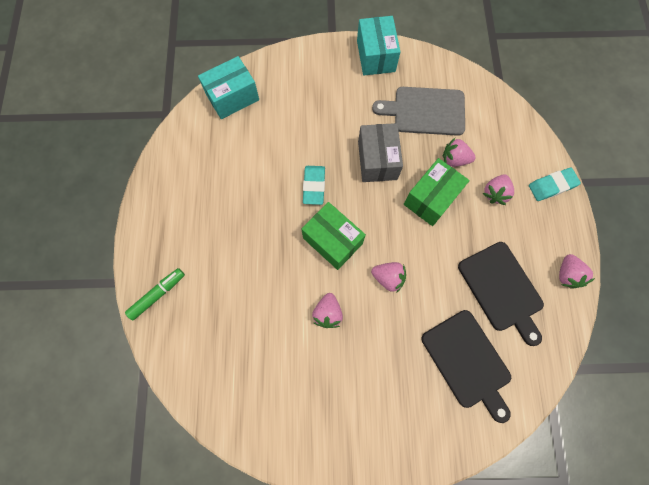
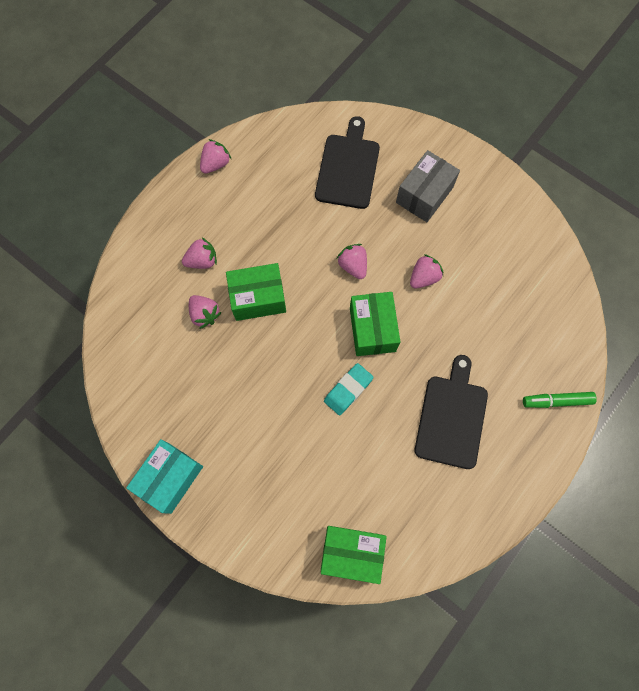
camera: 140 degrees left, 0 degrees up
(232, 97) = (351, 552): turquoise box -> green box
(377, 160) = (271, 368): grey box -> grey box (424, 195)
(425, 111) = (183, 379): grey cutting board -> none
(502, 289) = (274, 191): black cutting board -> black cutting board (451, 417)
(552, 186) = (151, 230): turquoise eraser -> none

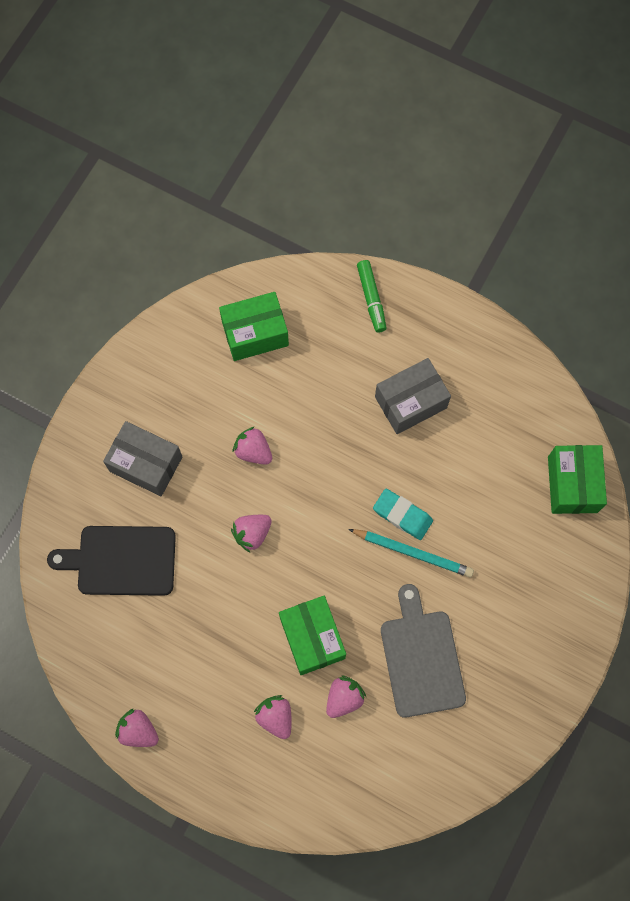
camera: 100 degrees left, 0 degrees up
(170, 478) = (541, 693): turquoise box -> none
(222, 382) = (421, 658): none -> grey cutting board
(313, 392) = (413, 553): none -> turquoise pencil
(372, 329) = (327, 499): green box -> green box (255, 333)
(451, 417) = (410, 402): black cutting board -> grey box

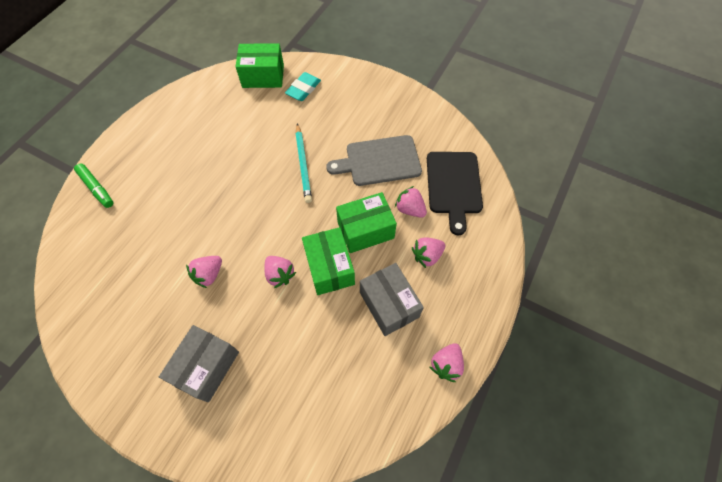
camera: 90 degrees left, 10 degrees down
(121, 561) = (295, 386): black cutting board -> black cutting board (454, 186)
(255, 333) = (103, 274): green box -> green box (329, 268)
(371, 299) = (96, 188): green marker -> green marker turned 60 degrees clockwise
(402, 515) = (274, 170): turquoise eraser -> turquoise eraser (303, 89)
(410, 402) = (188, 164): grey box -> grey box (389, 305)
(413, 553) = (303, 165): turquoise pencil -> turquoise pencil turned 150 degrees clockwise

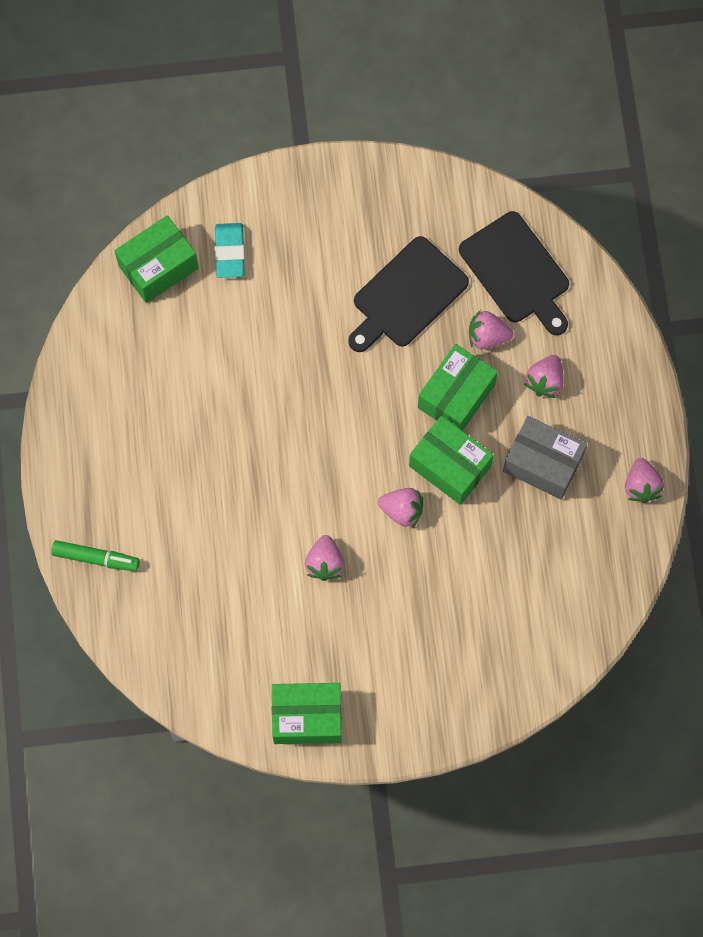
camera: 35 degrees left, 10 degrees up
(110, 364) = (307, 717): none -> green box
(206, 367) = (406, 651): grey box -> none
(303, 165) = (319, 361): turquoise pencil -> none
(379, 161) = (407, 296): grey cutting board -> black cutting board

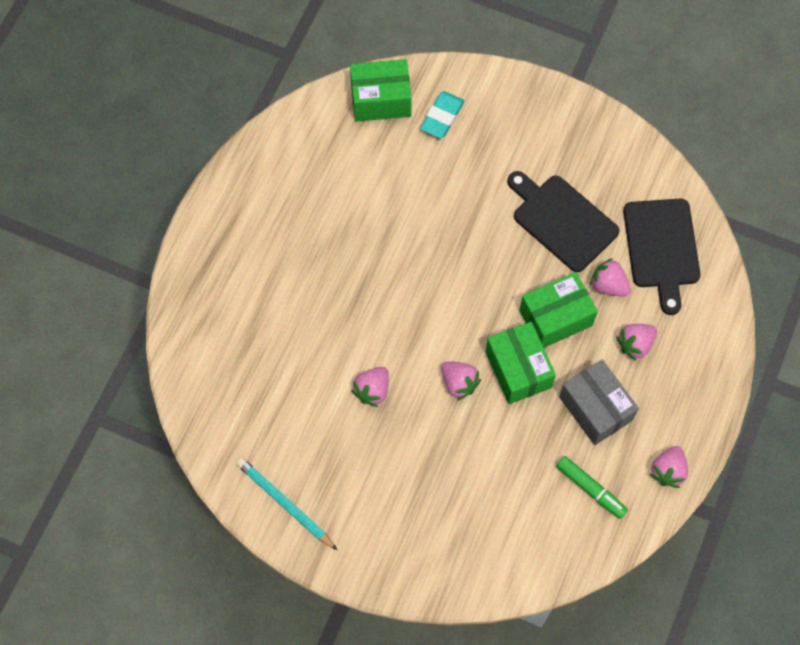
camera: 30 degrees right, 5 degrees down
(96, 558) = (198, 289): green marker -> green marker (590, 489)
(307, 717) = (285, 503): green box -> turquoise pencil
(407, 296) = (562, 220): black cutting board -> black cutting board turned 60 degrees clockwise

